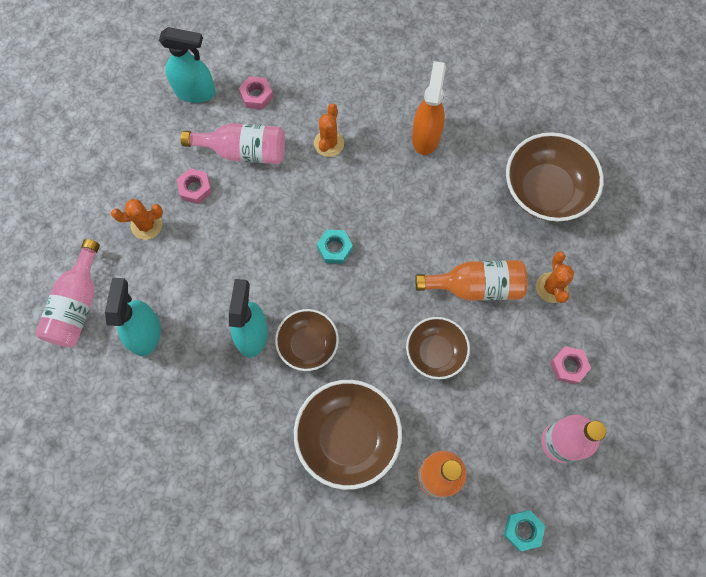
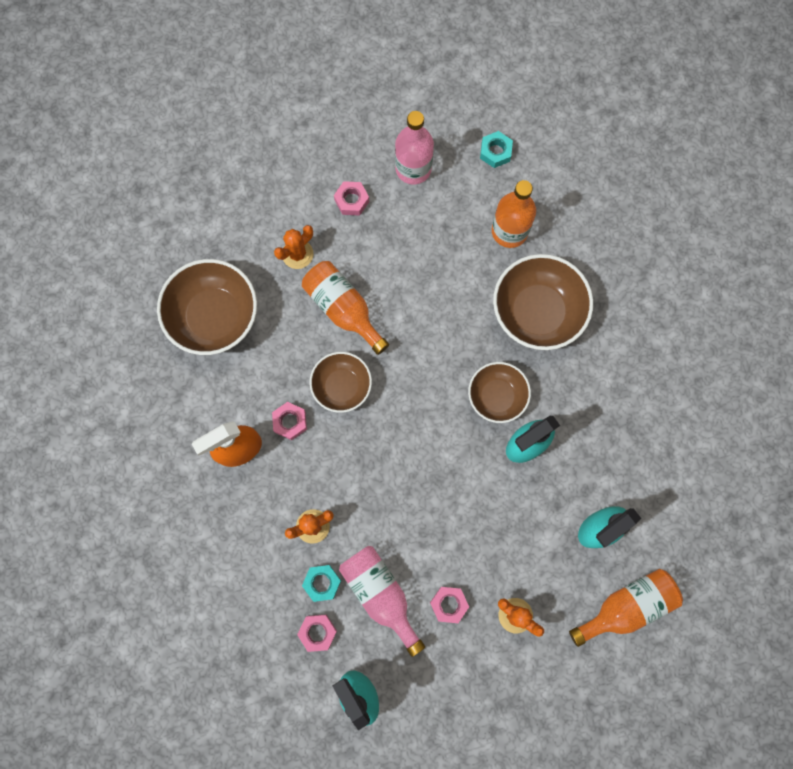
camera: 130 degrees left, 5 degrees up
(77, 305) = (626, 606): pink bottle -> orange bottle
(335, 248) = (403, 441): turquoise nut -> turquoise nut (322, 583)
(417, 183) = (290, 422): none -> pink nut
(435, 352) = (421, 299): brown bowl -> brown bowl (342, 386)

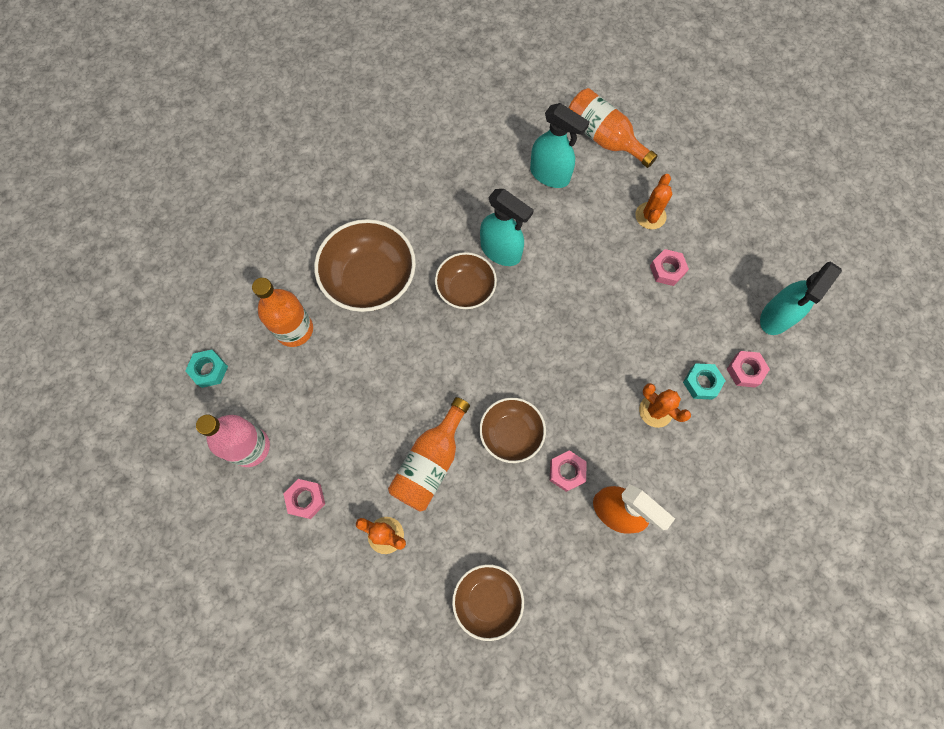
camera: 110 degrees left, 5 degrees down
(214, 316) = (487, 600): brown bowl -> brown bowl, size x0.62
(380, 594) = (686, 328): pink bottle -> none

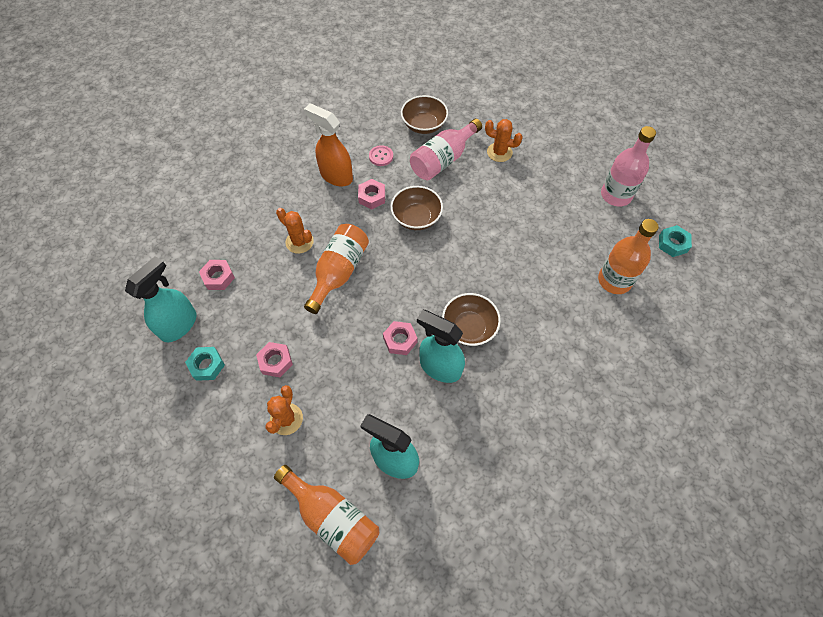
camera: 175 degrees right, 10 degrees down
(306, 499) = (562, 167): pink nut -> pink nut (400, 340)
(370, 279) = (560, 329): brown bowl -> none
(431, 462) = (476, 195): orange bottle -> orange bottle (339, 272)
(466, 528) = (443, 160): none -> pink bottle
(553, 542) = (381, 156): none -> pink button
(701, 383) = (258, 265): turquoise nut -> turquoise nut (207, 365)

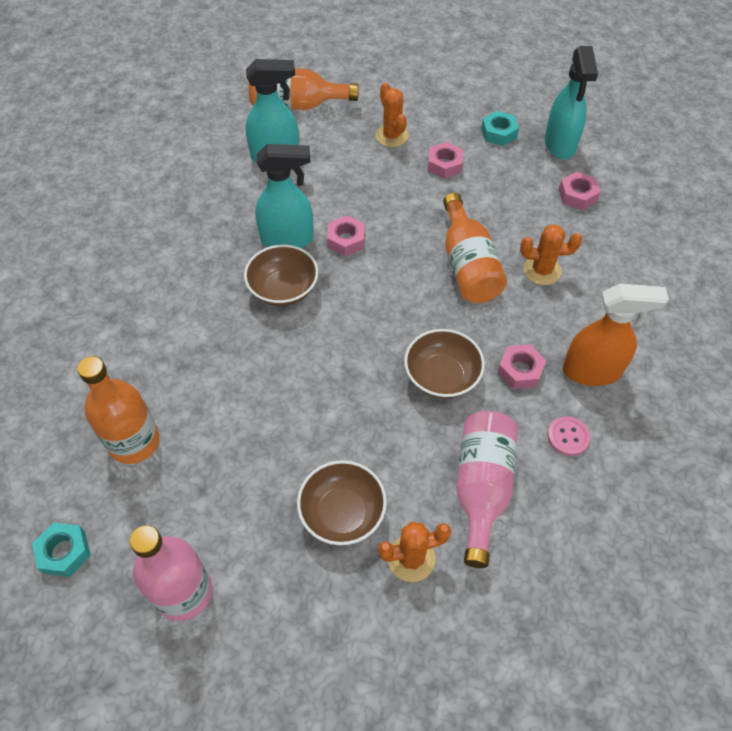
camera: 145 degrees right, 5 degrees down
(424, 125) = (563, 535): brown bowl -> brown bowl (342, 513)

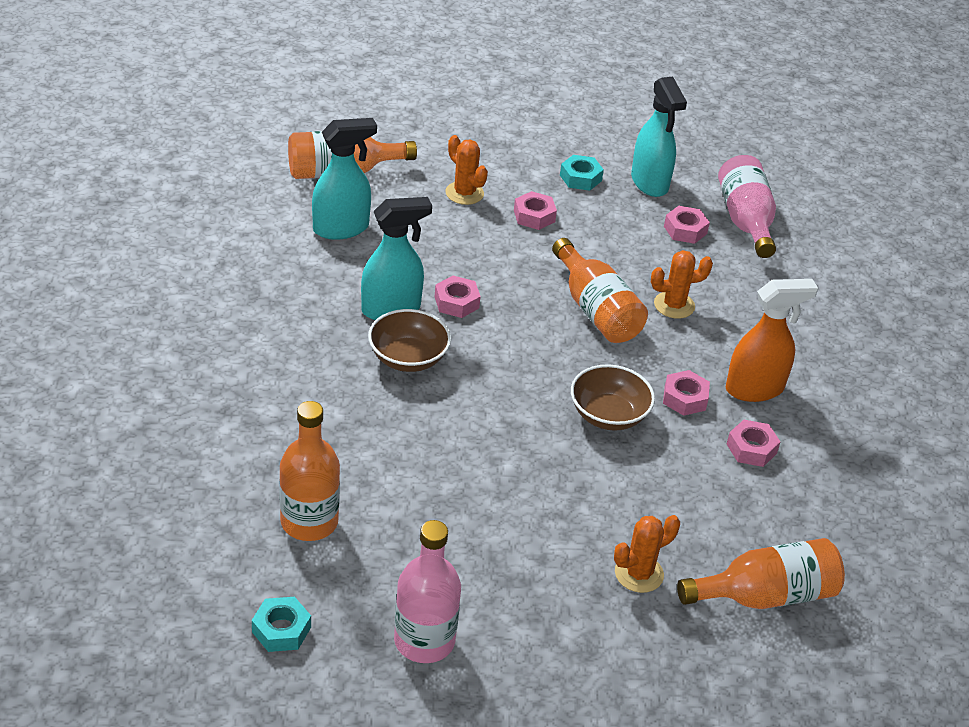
camera: 20 degrees left, 15 degrees down
(342, 513) = (556, 548): brown bowl -> none
(481, 488) = (684, 504): pink bottle -> pink bottle (745, 221)
(529, 610) = (765, 595): none -> orange bottle
(568, 437) = (751, 448): pink button -> pink nut

